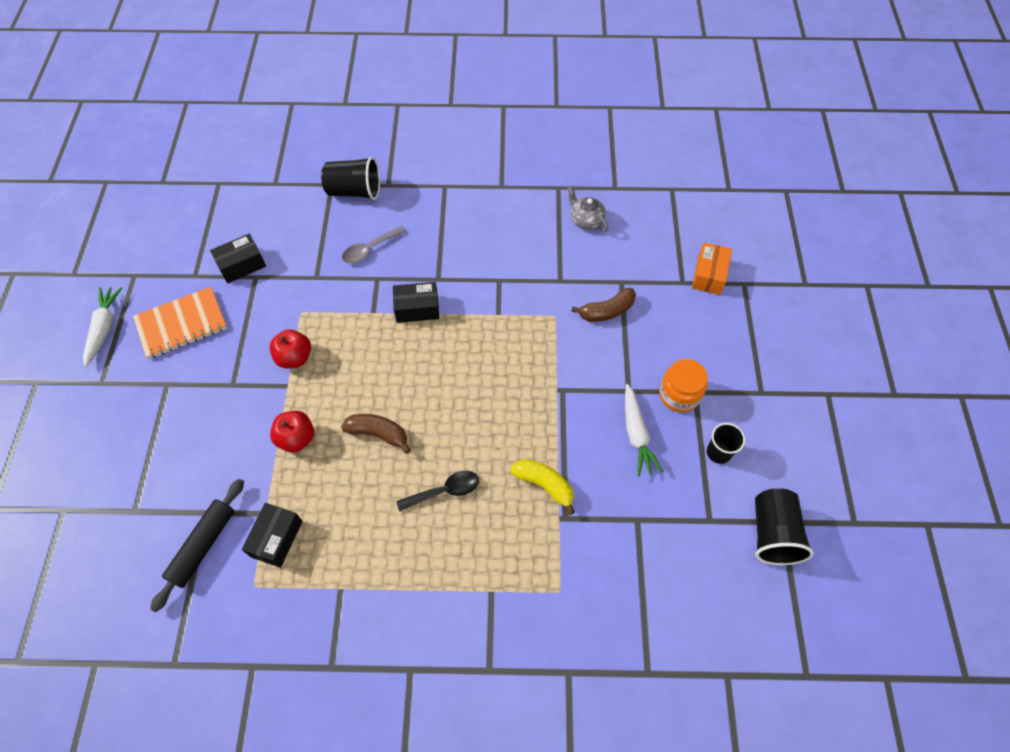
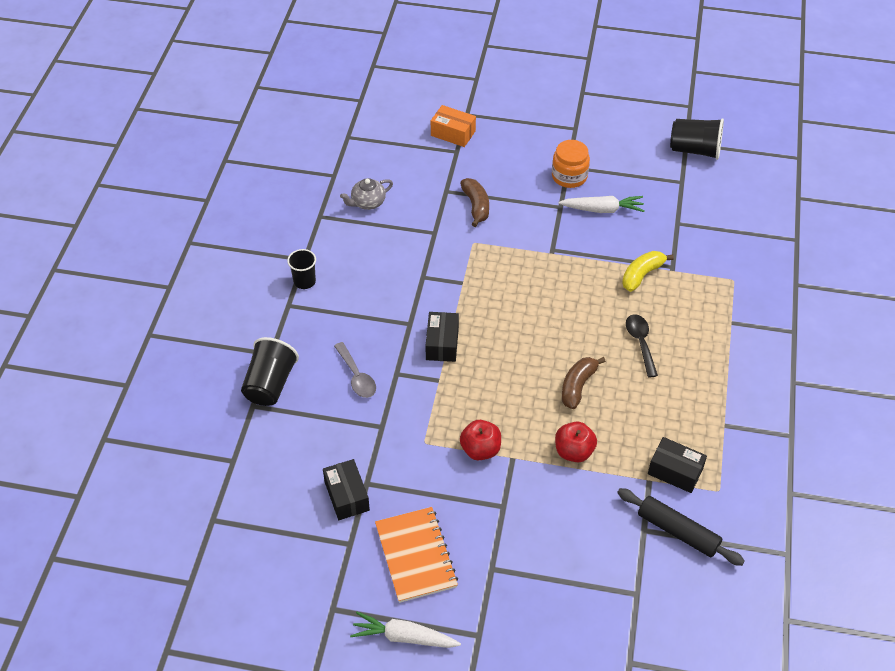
camera: 80 degrees left, 10 degrees down
(718, 452) = (625, 164): black cup -> black cup (304, 281)

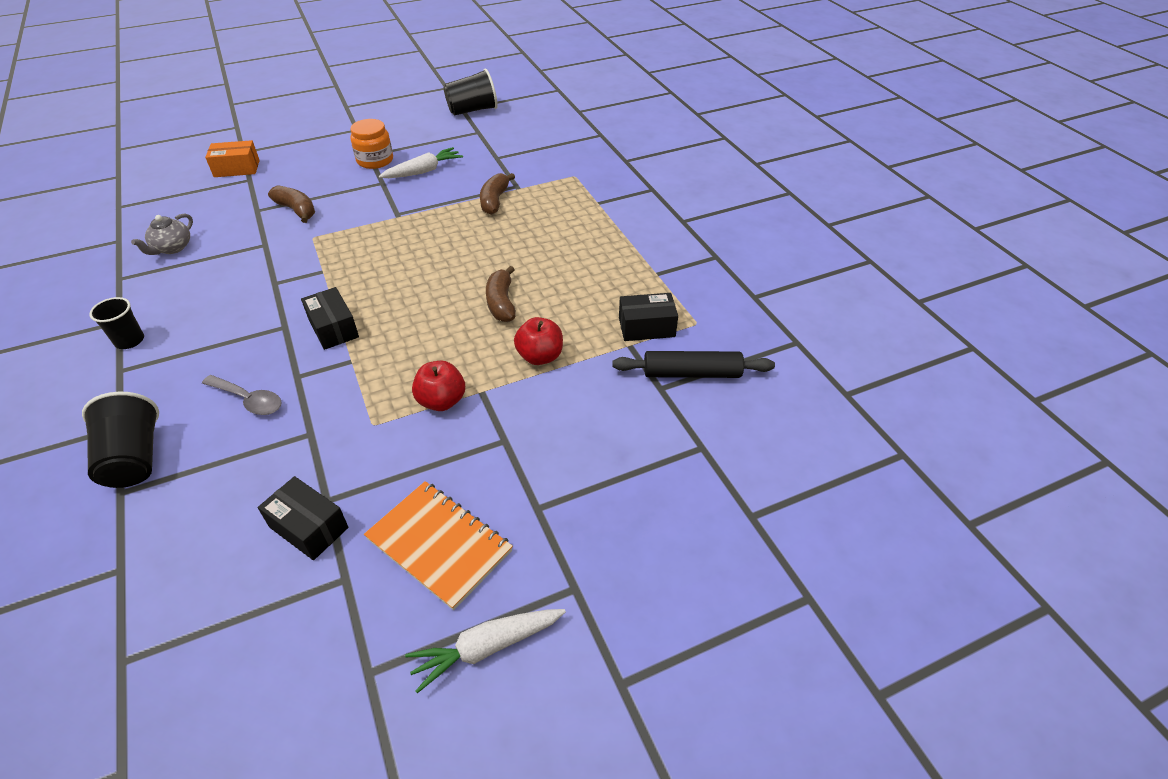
camera: 35 degrees left, 5 degrees down
(640, 343) = (533, 247): black spoon -> none
(642, 275) = (494, 201): yellow banana -> brown banana

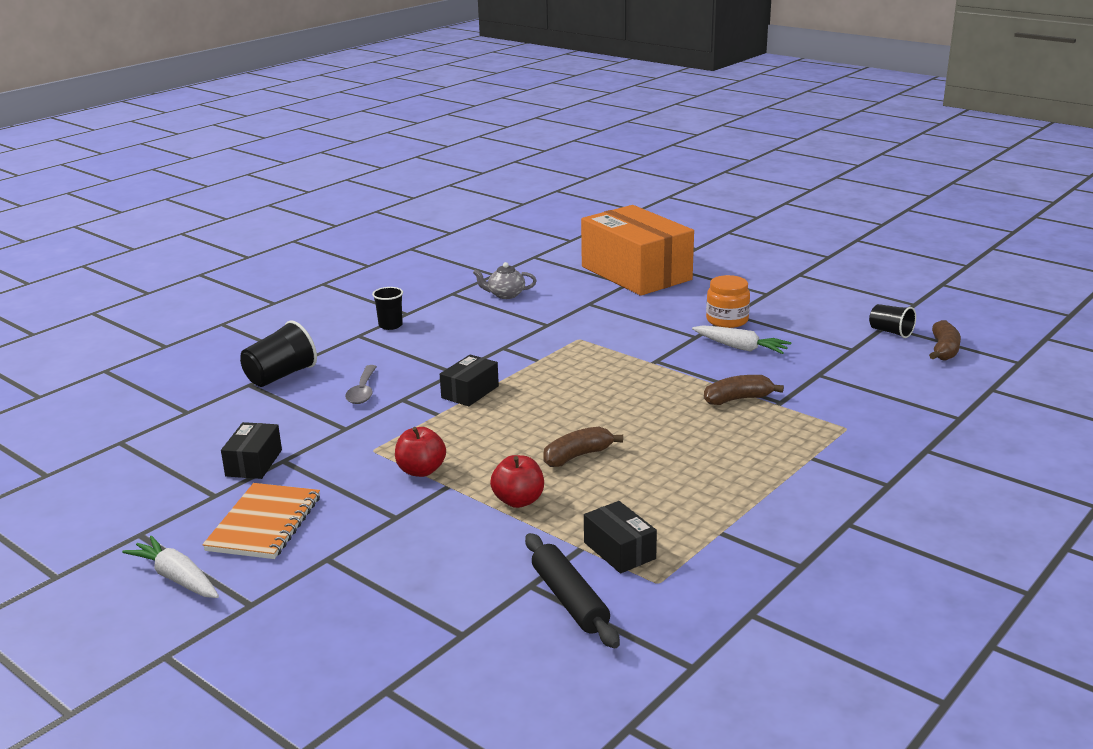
camera: 65 degrees right, 20 degrees down
(237, 168) = (636, 273): orange box -> orange box, size x2.34
(297, 210) = (608, 318): brown banana -> brown banana (944, 350)
(472, 110) = (890, 332): black cup -> black cup, size x0.64

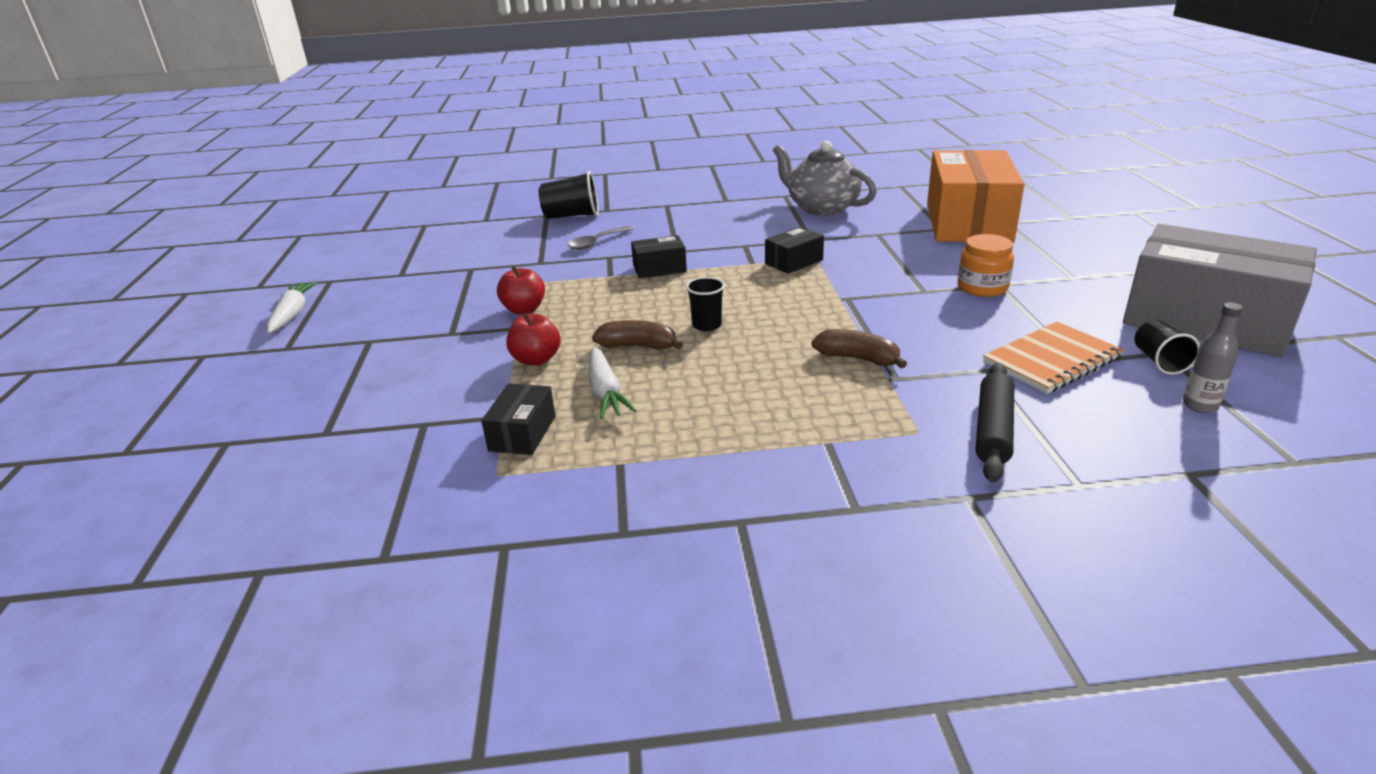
camera: 45 degrees right, 5 degrees up
(254, 463) = (454, 264): black box -> black box (794, 262)
(264, 524) = (386, 303): orange notebook -> orange notebook (1051, 360)
(390, 325) = (699, 205): black cup -> black cup (706, 325)
(505, 295) = (821, 208): grey teapot -> grey teapot, size x1.95
(570, 599) = (422, 450): black rolling pin -> black rolling pin (993, 430)
(740, 347) = (949, 315): white carrot -> white carrot (605, 392)
(874, 297) = (1206, 320): none -> grey box
(944, 350) = (1199, 405): brown banana -> grey bottle

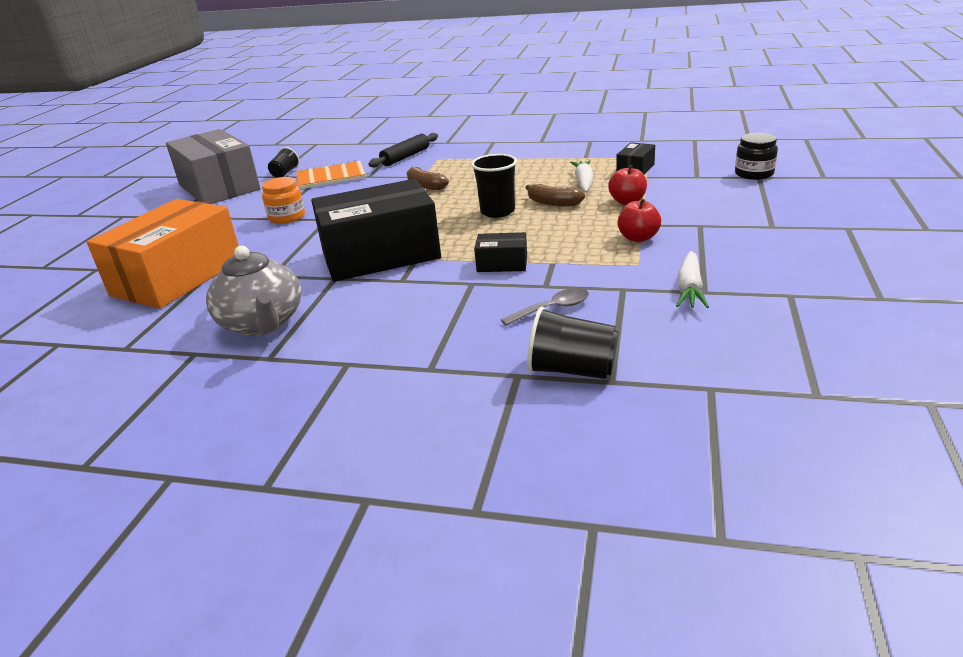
camera: 160 degrees left, 0 degrees up
(292, 314) = (880, 259): white carrot -> white carrot (689, 288)
(328, 440) = (754, 174): none -> black jar
(706, 325) = (497, 211): black cup -> black cup, size x1.56
(794, 262) = (380, 255): black box -> black box, size x2.34
(1199, 405) = (308, 158): grey bottle -> none

